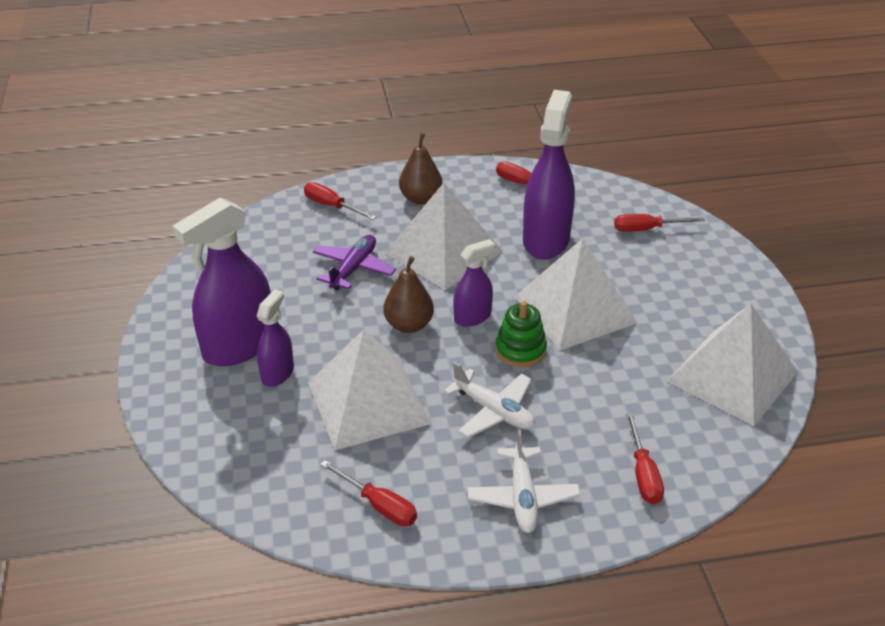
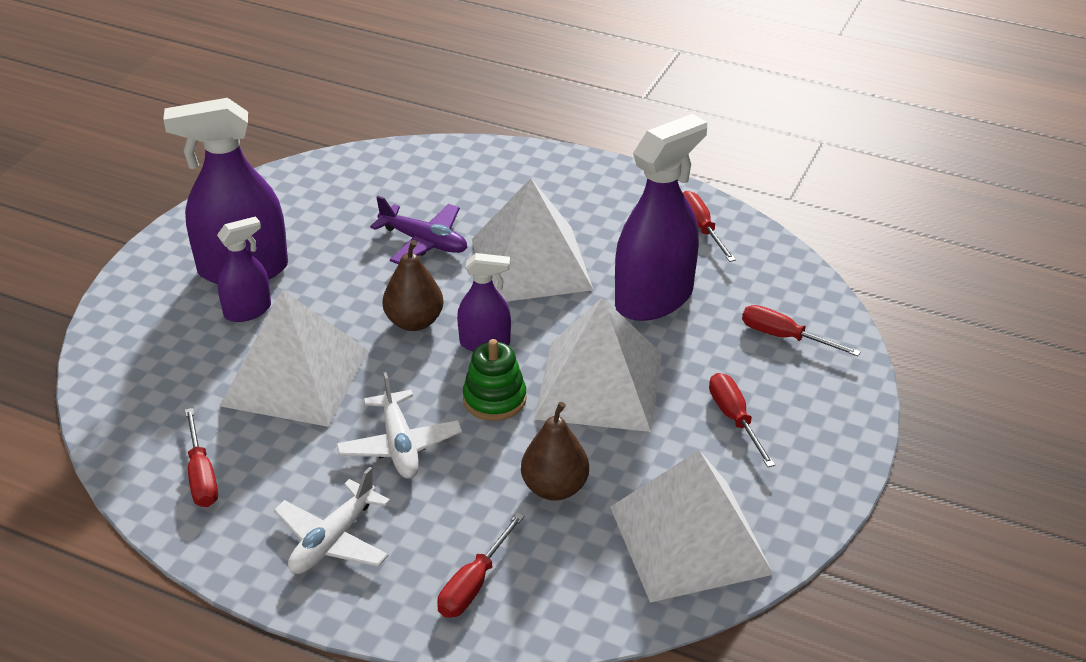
camera: 35 degrees right, 0 degrees up
(331, 206) = (472, 169): red screwdriver -> red screwdriver (734, 419)
(353, 269) = (424, 242): purple plane -> purple plane turned 60 degrees clockwise
(420, 198) = (570, 198): brown pear -> brown pear (554, 488)

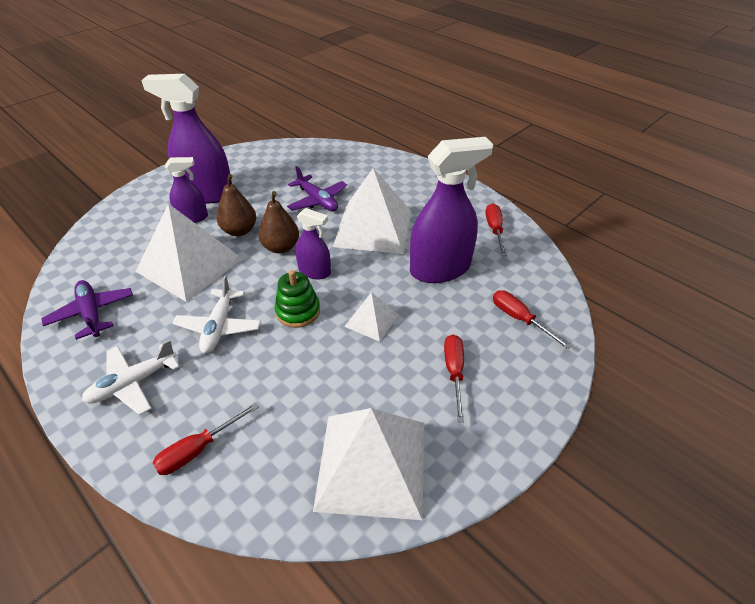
camera: 20 degrees right, 5 degrees up
(201, 476) = (92, 313): red screwdriver -> purple plane
(554, 488) = (298, 389): brown pear -> brown pear (239, 231)
(599, 385) = (371, 320): white pyramid -> white pyramid, size x0.49

